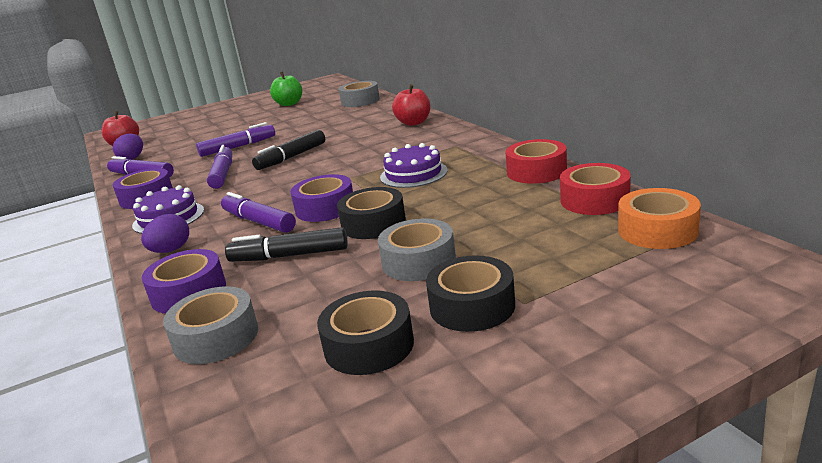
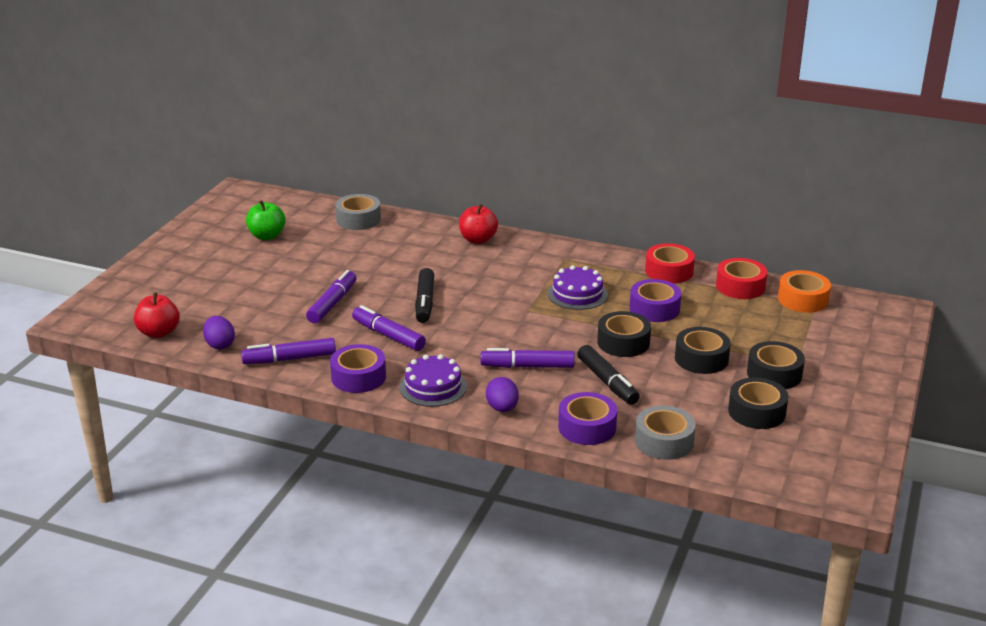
camera: 45 degrees left, 5 degrees up
(289, 256) = (607, 382): black marker -> black marker turned 75 degrees counterclockwise
(325, 208) = (561, 341): purple tape -> purple tape (654, 309)
(418, 261) = (701, 359): grey tape -> black tape

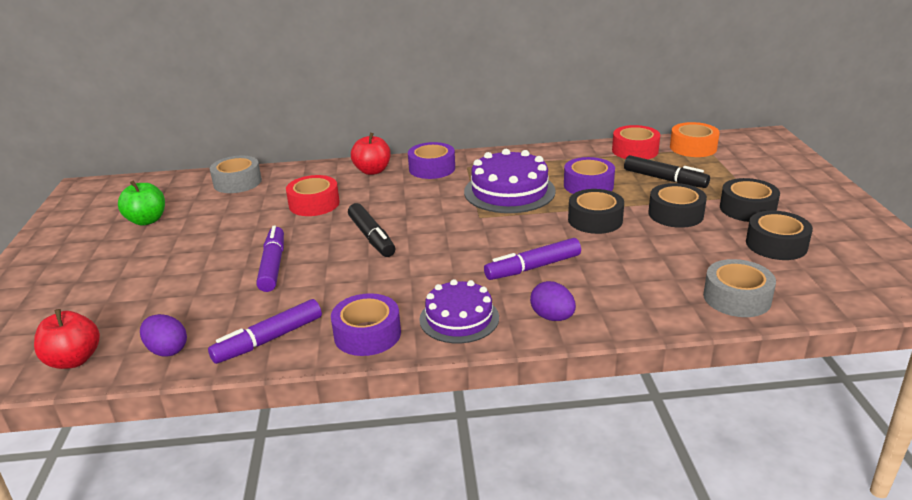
camera: 25 degrees left, 0 degrees up
(388, 335) = (362, 280): purple marker -> none
(577, 294) = (509, 191): purple cake -> purple cake, size x1.50
(587, 427) = (653, 308): purple tape -> purple tape (432, 168)
(607, 382) = (622, 259): black marker -> black marker (665, 179)
(669, 271) = (566, 154): red tape -> red tape (314, 204)

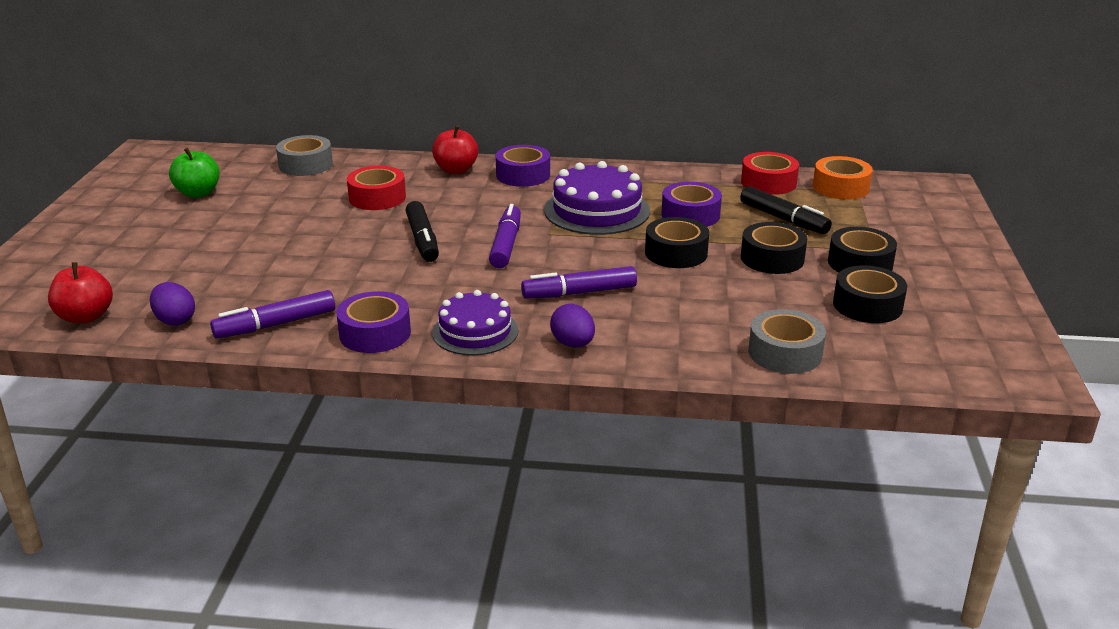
camera: 10 degrees right, 0 degrees up
(273, 265) = (308, 255): purple marker -> purple marker (506, 245)

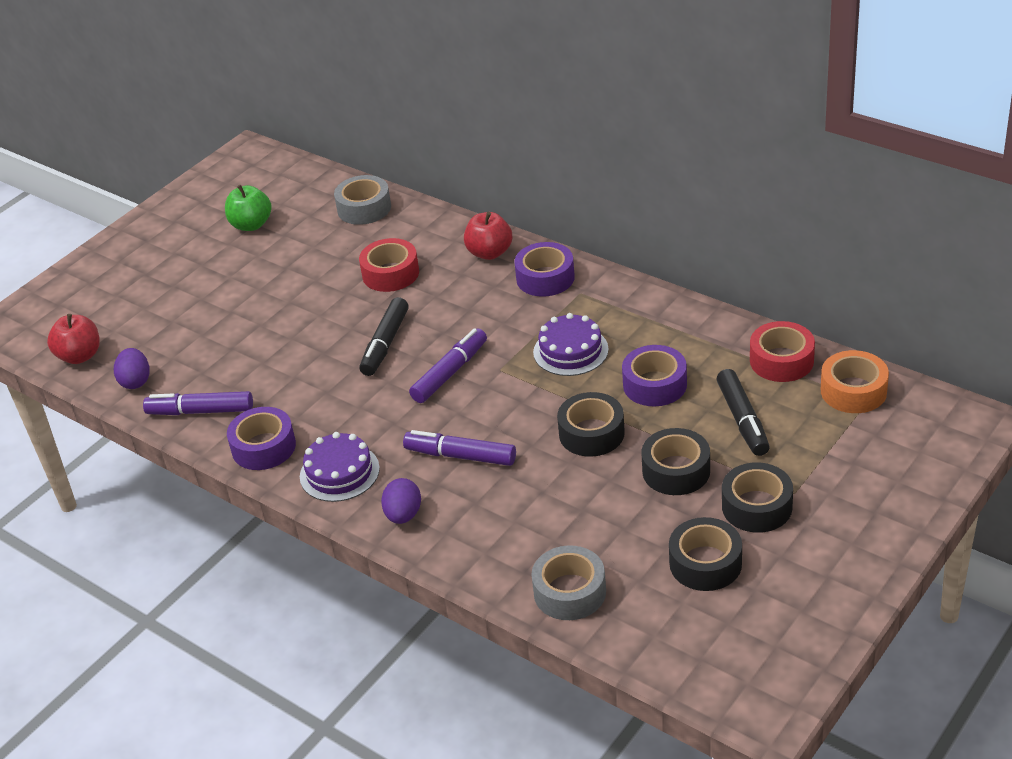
camera: 35 degrees right, 10 degrees up
(597, 210) = (570, 351): purple cake -> purple cake, size x0.67

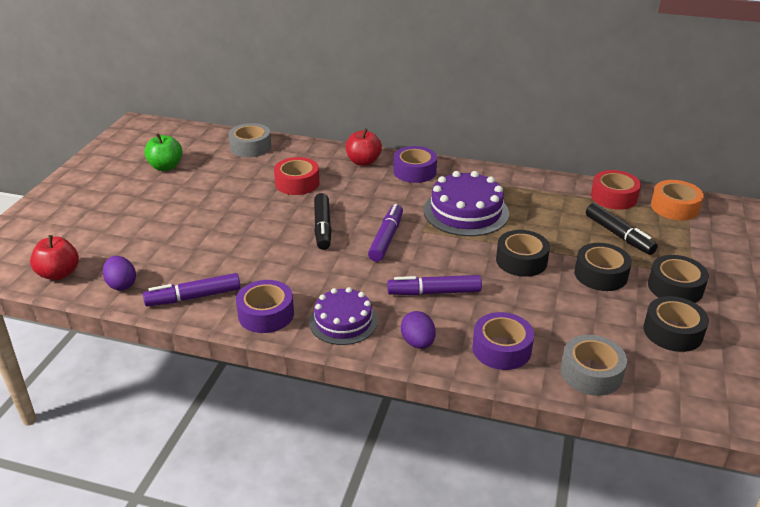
camera: 25 degrees left, 5 degrees down
(570, 351) = (466, 212): purple cake -> purple cake, size x1.50
(654, 384) = (541, 223): purple tape -> purple tape (501, 349)

